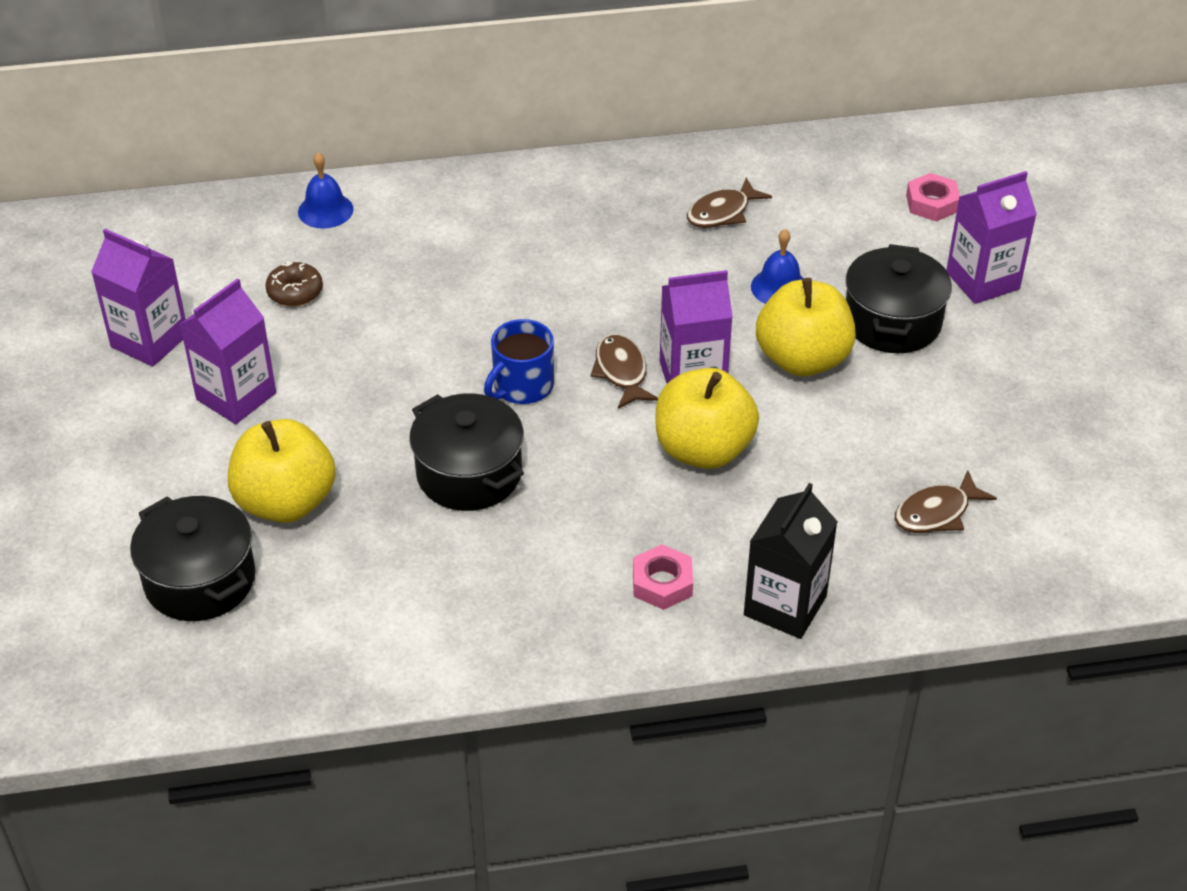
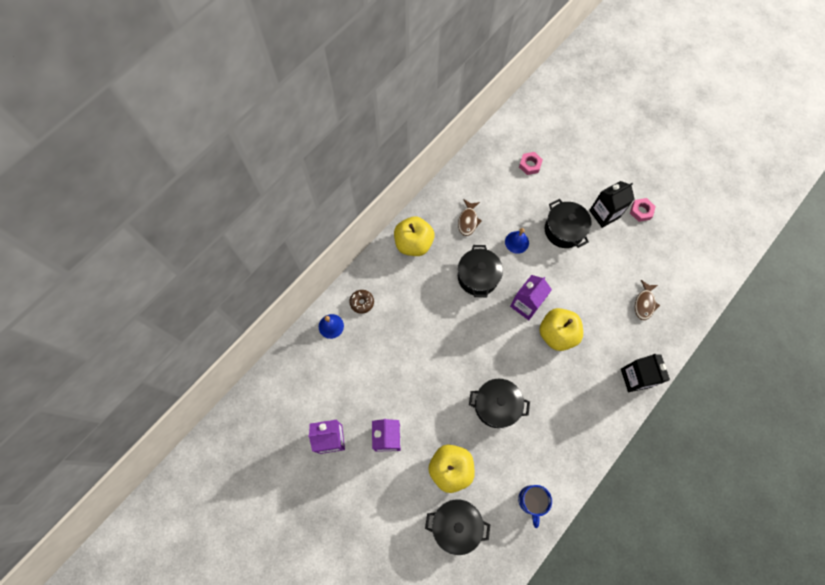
camera: 40 degrees left, 25 degrees up
(295, 292) = (359, 374): brown donut -> brown donut (362, 302)
(522, 386) = (477, 353): blue mug -> blue mug (531, 501)
(621, 372) = (502, 321): brown fish -> none
(649, 291) = (477, 277): none -> black pot
(662, 583) = (594, 400): pink nut -> pink nut (641, 211)
(802, 359) = (552, 269): yellow apple -> yellow apple (413, 243)
(982, 280) = (574, 190): purple carton -> none
(1004, 344) = (604, 214): none -> black carton

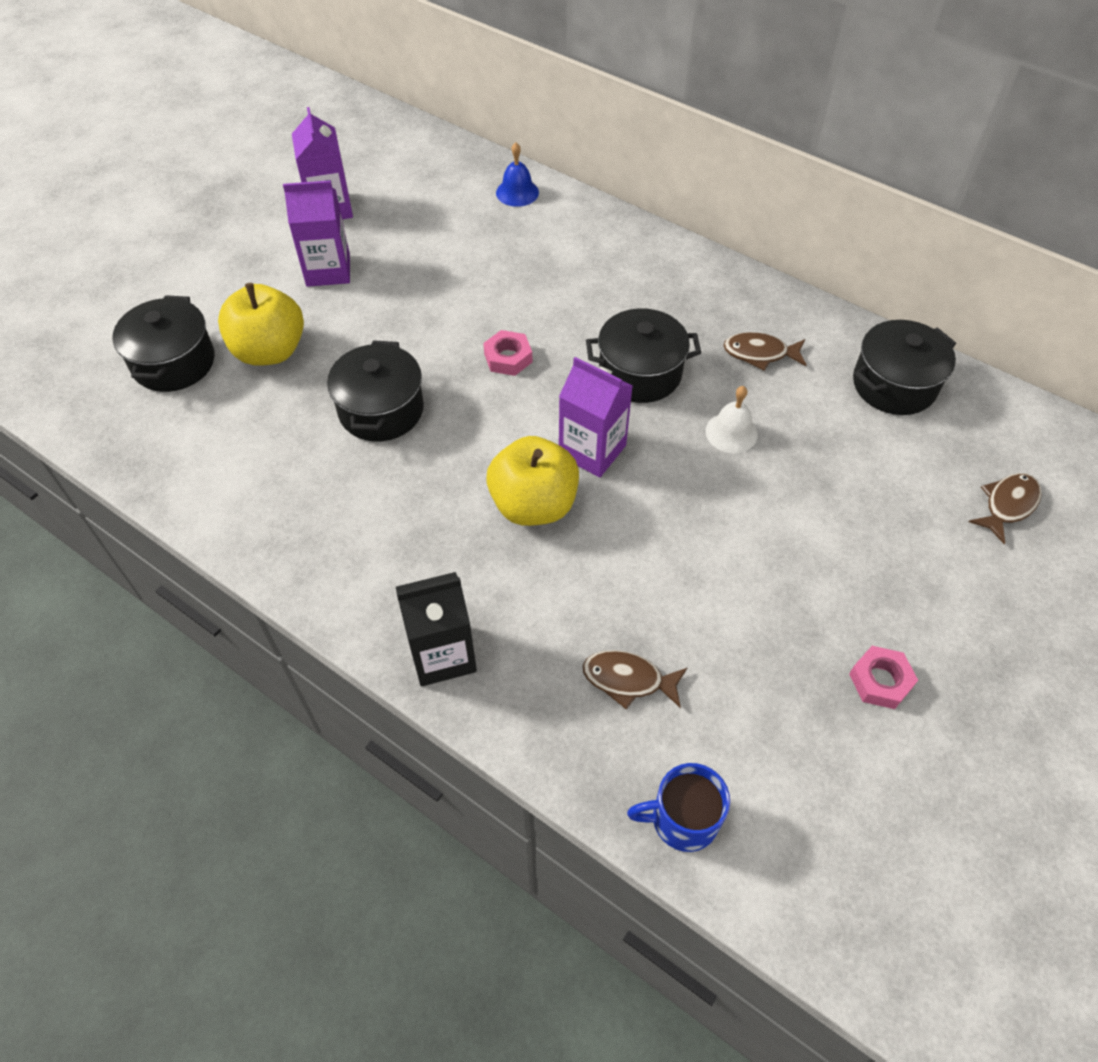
camera: 85 degrees right, 15 degrees down
(362, 302) = (563, 223): brown donut -> none
(413, 243) = (690, 279): yellow apple -> none
(517, 242) = (731, 432): blue bell -> white bell
(530, 165) = (928, 451): pink nut -> pink nut (508, 358)
(531, 501) = (199, 467): blue mug -> blue mug (682, 819)
(559, 144) = (1007, 505): none -> brown fish
(564, 230) = (781, 516): black pot -> black pot (894, 385)
(604, 214) = (847, 597): black carton -> none

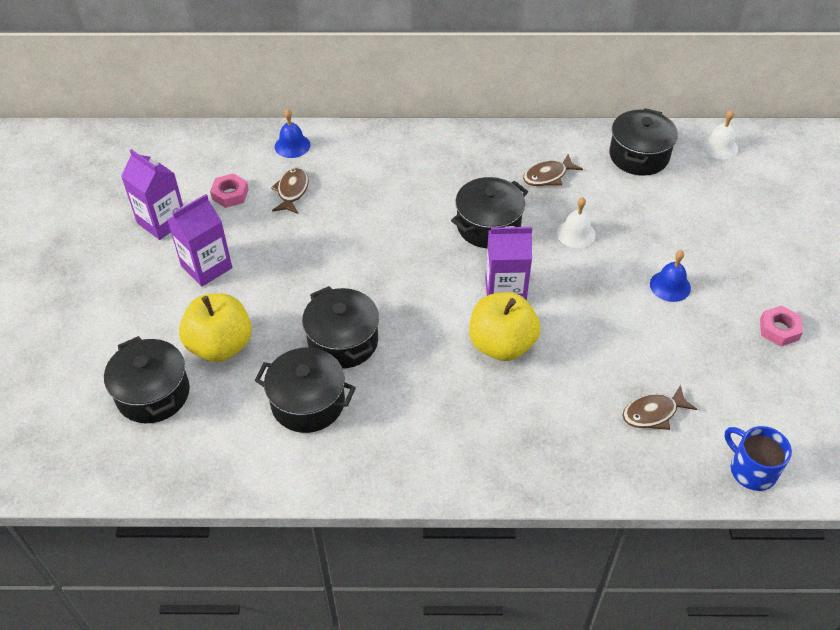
camera: 35 degrees left, 5 degrees down
(293, 450) = (308, 402): none -> black pot
(442, 654) = (535, 468): black carton -> none
(508, 358) = (395, 261): pink nut -> pink nut (230, 194)
(682, 819) = (751, 470): blue mug -> blue mug turned 90 degrees clockwise
(788, 551) = (670, 286): none -> blue bell
(1007, 505) = (755, 194): brown fish -> brown fish (292, 191)
(1013, 425) = (719, 147): none -> white bell

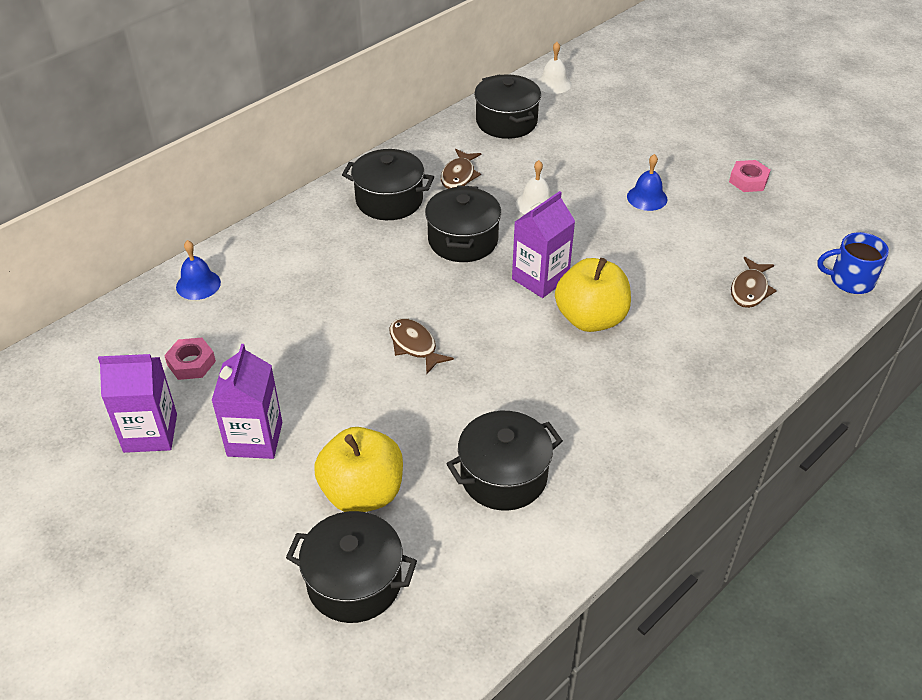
camera: 45 degrees left, 5 degrees down
(292, 191) = (252, 322): brown fish -> brown fish (415, 345)
(343, 341) = (466, 407): black pot -> black pot (389, 200)

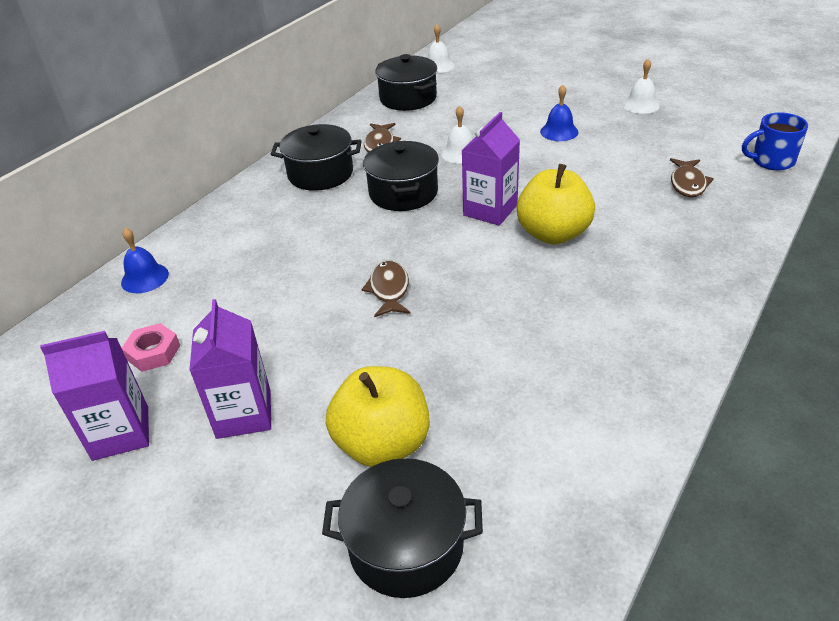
camera: 10 degrees left, 5 degrees down
(415, 345) = (389, 290): brown fish -> brown fish turned 45 degrees clockwise
(503, 476) = (530, 393): black pot -> none
(748, 180) = (641, 105): pink nut -> white bell

